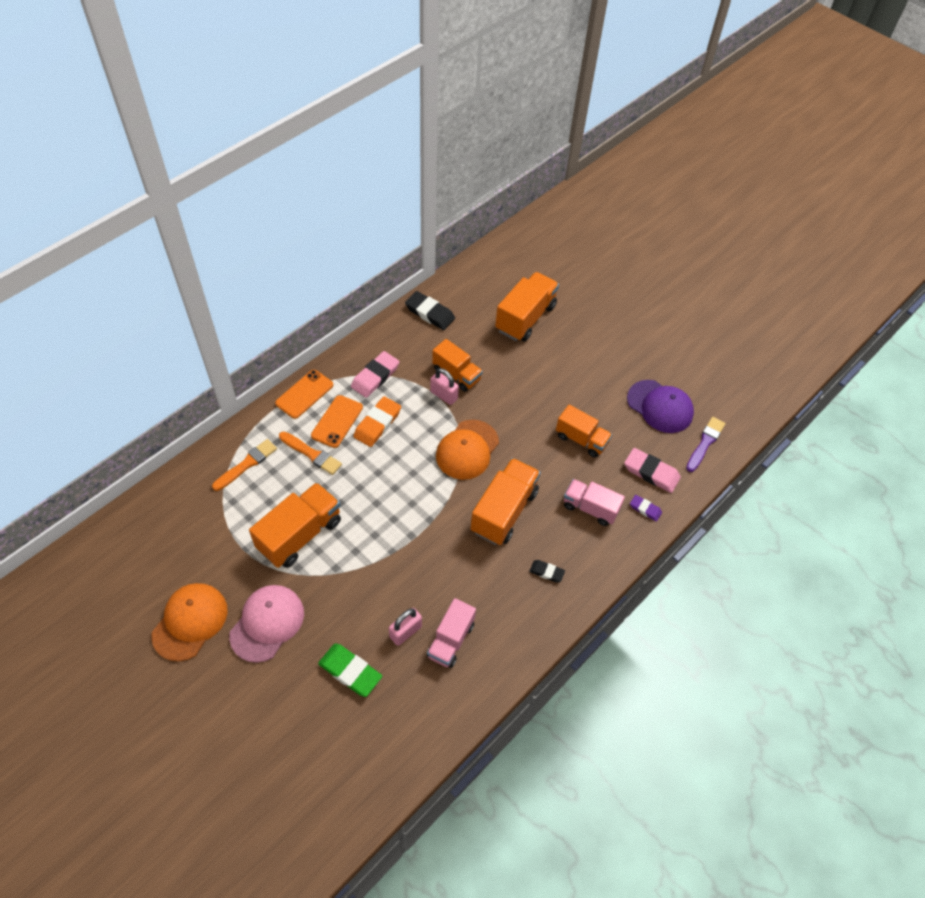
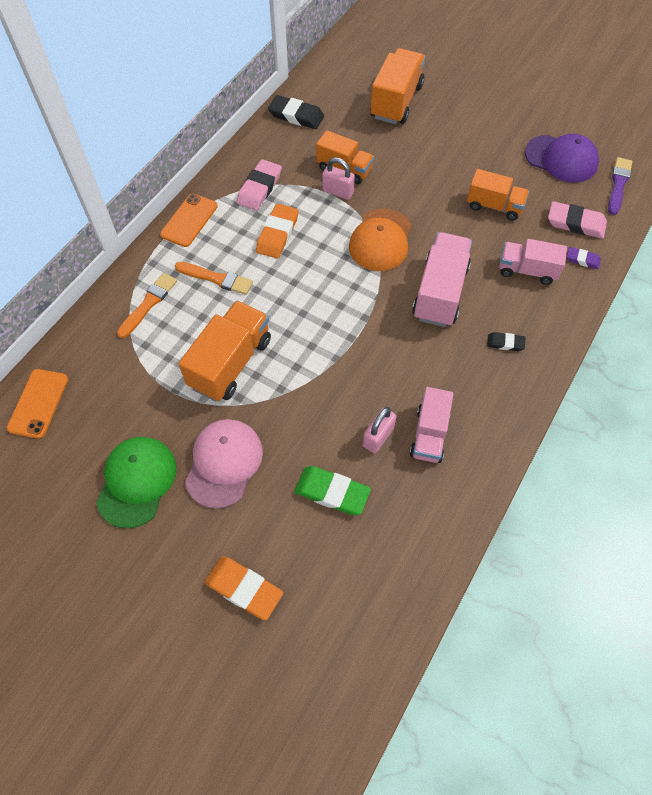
camera: 10 degrees left, 5 degrees up
(190, 622) = (137, 481): orange cap -> green cap
(250, 737) = (244, 589): none -> orange eraser
(337, 421) = (233, 240): orange phone -> orange phone (38, 403)
(504, 511) = (440, 292): orange truck -> pink truck

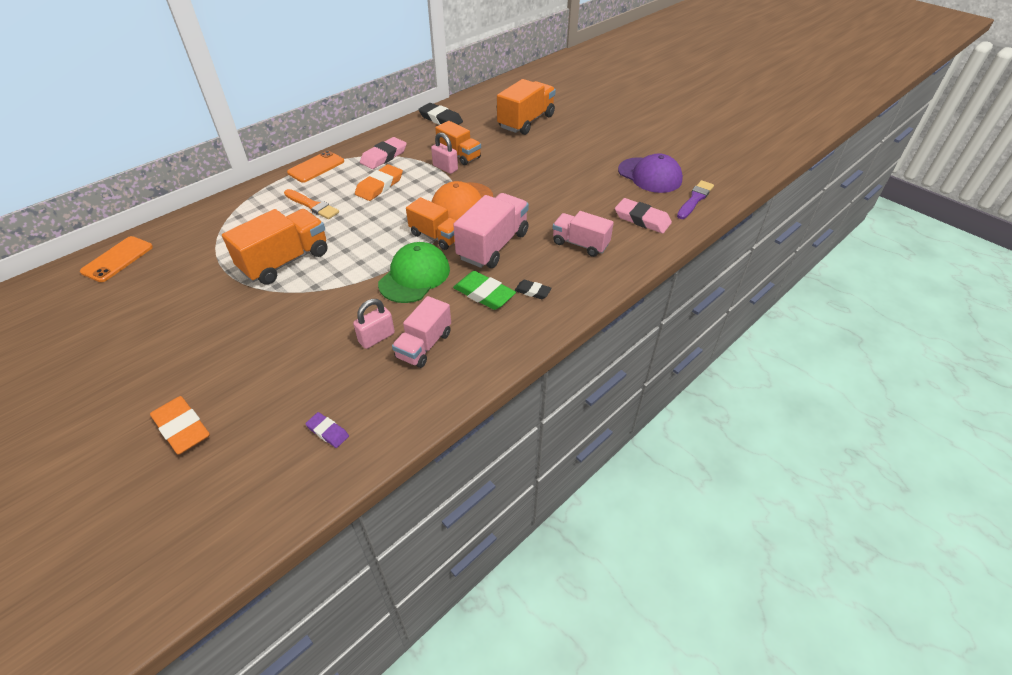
camera: 15 degrees right, 15 degrees down
(137, 481) = (152, 327): green cap -> green cap (414, 276)
(148, 303) = (248, 212): orange brush -> none
(224, 463) = (232, 329): pink cap -> none
(332, 492) = (309, 371): green eraser -> green eraser (484, 294)
(494, 206) = (573, 196): orange truck -> orange truck (436, 236)
(582, 260) = (636, 245): purple eraser -> purple eraser (328, 431)

